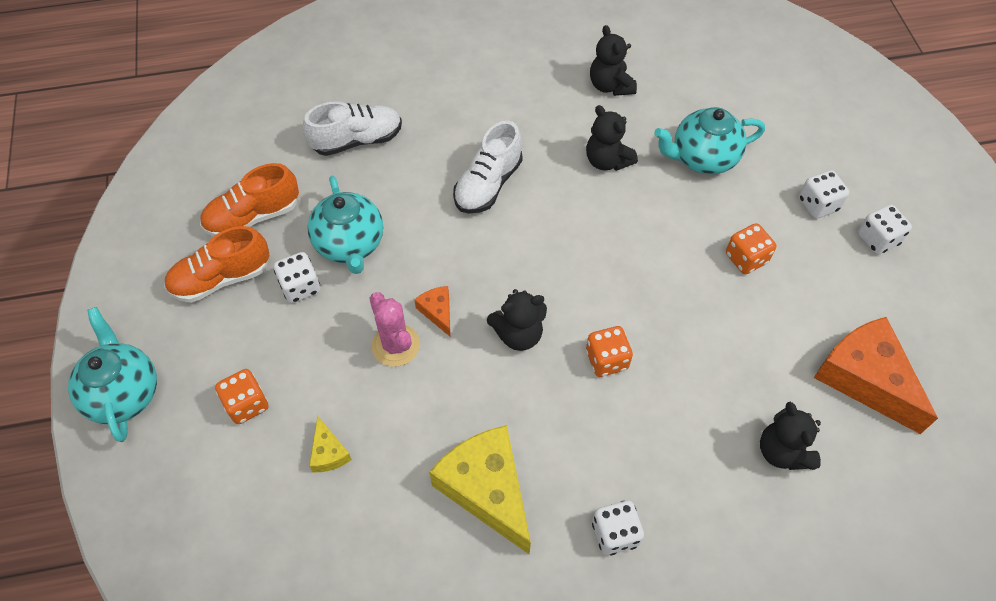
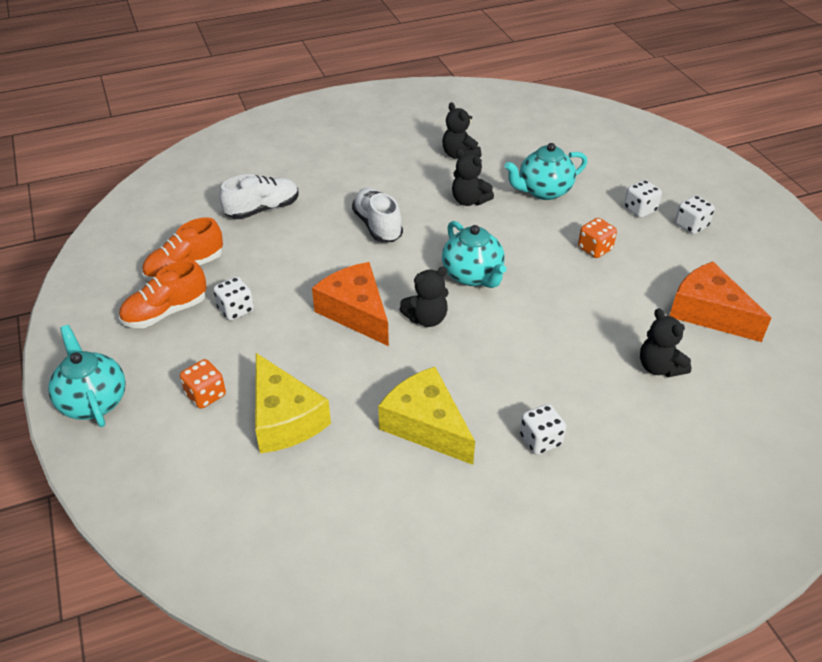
camera: 10 degrees left, 15 degrees down
(328, 452) = (284, 418): yellow cheese -> yellow cheese, size x2.19
(350, 245) = (272, 277): turquoise teapot -> turquoise teapot (473, 276)
(395, 345) = (326, 338): pink cactus -> none
(437, 312) = (356, 312): orange cheese -> orange cheese, size x2.19
(488, 184) = (377, 226): white shoe -> white shoe turned 135 degrees clockwise
(606, 360) = (503, 326): orange dice -> none

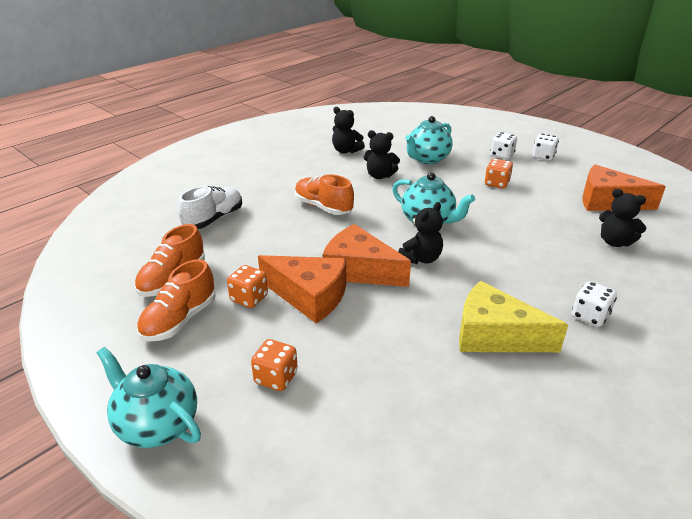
camera: 25 degrees left, 10 degrees down
(236, 310) = (249, 298): white dice -> orange dice
(284, 418) = (369, 372): yellow cheese -> none
(289, 325) = (309, 296): none -> orange cheese
(377, 226) = (323, 207): white shoe -> orange shoe

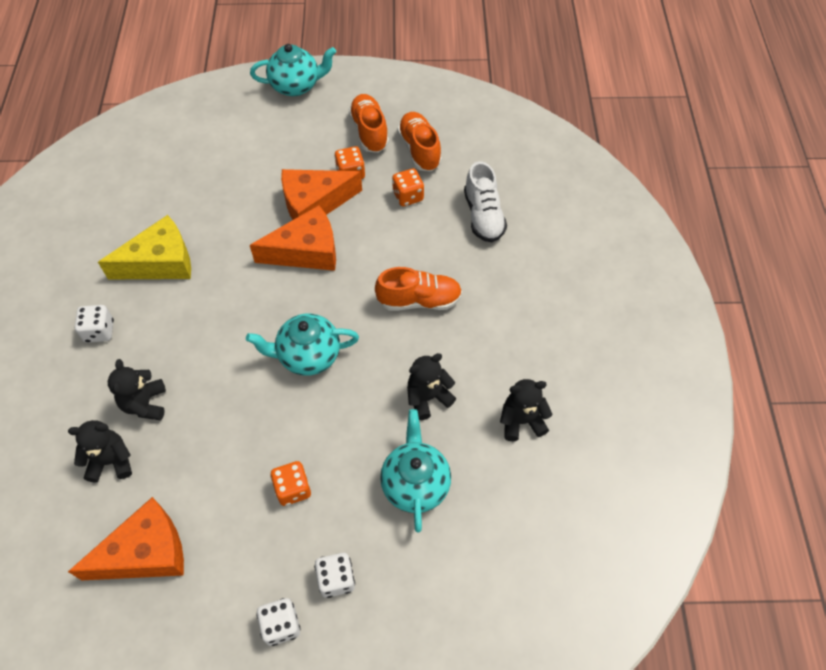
camera: 135 degrees right, 25 degrees up
(276, 378) = (268, 142): orange dice -> orange dice (408, 196)
(421, 258) = (271, 299): black teddy bear -> black teddy bear (145, 404)

